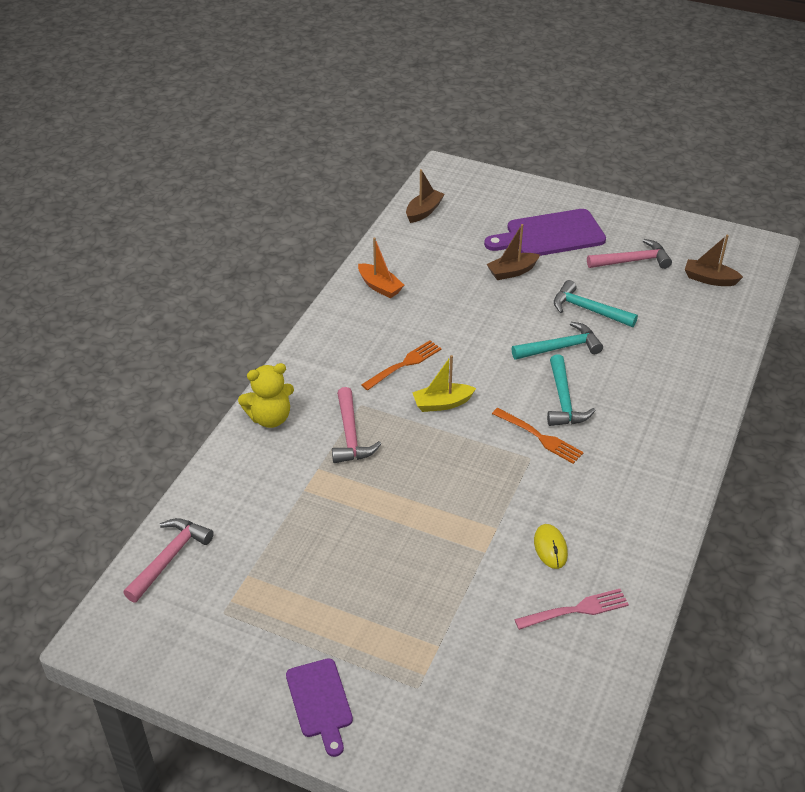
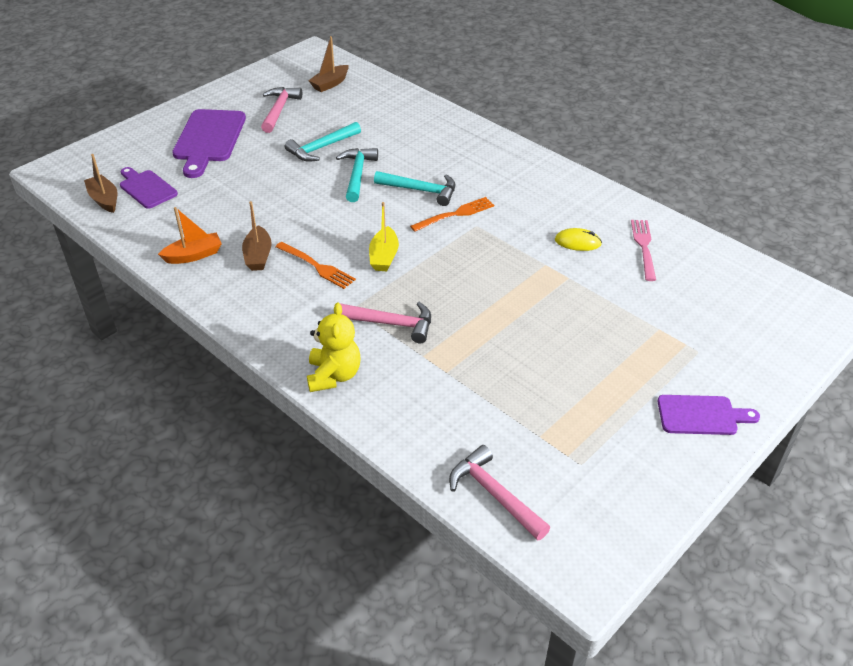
camera: 70 degrees left, 0 degrees up
(404, 364) = (317, 266): orange fork -> orange fork turned 150 degrees clockwise
(453, 227) = (146, 188): none -> purple cutting board
(512, 272) = (240, 172): brown boat -> brown boat (258, 256)

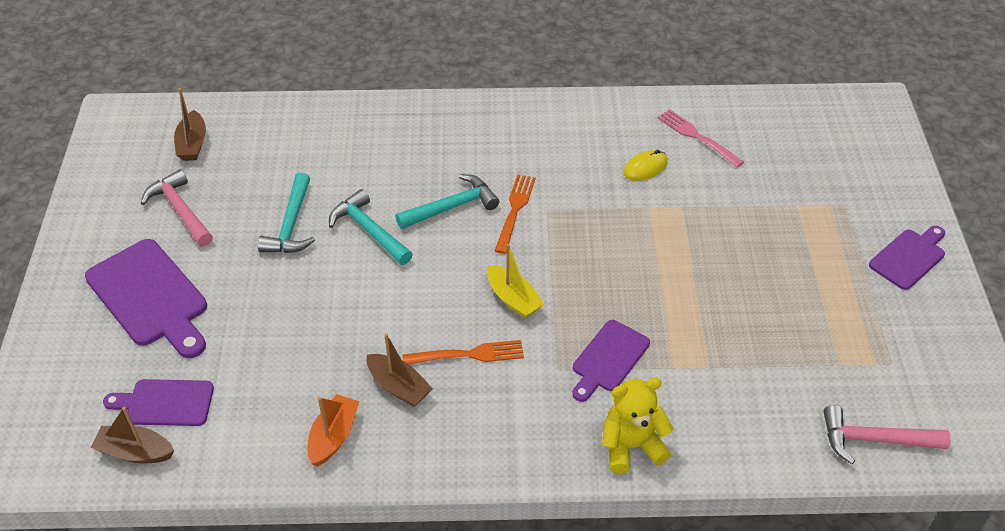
camera: 45 degrees left, 5 degrees up
(334, 375) = (631, 446): yellow teddy bear -> yellow teddy bear turned 60 degrees counterclockwise
(391, 323) = (608, 359): pink hammer -> purple cutting board

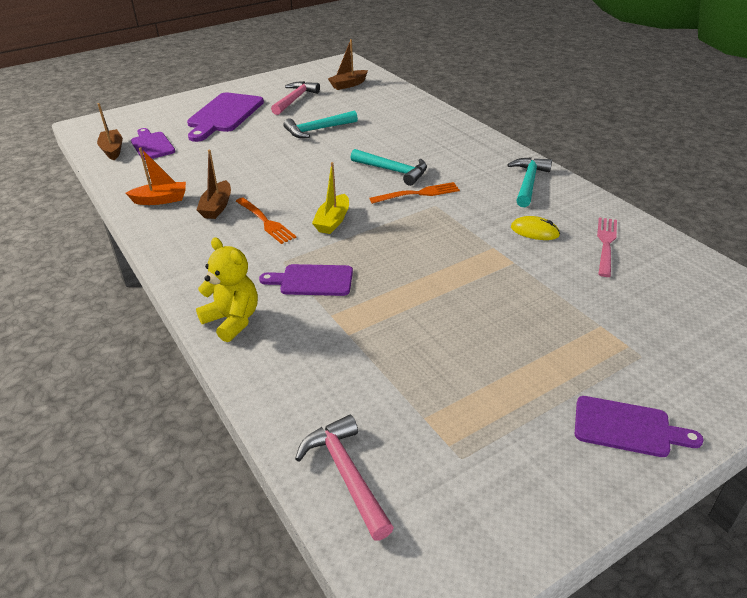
camera: 60 degrees right, 10 degrees down
(369, 230) = (339, 152): turquoise hammer -> turquoise hammer (528, 182)

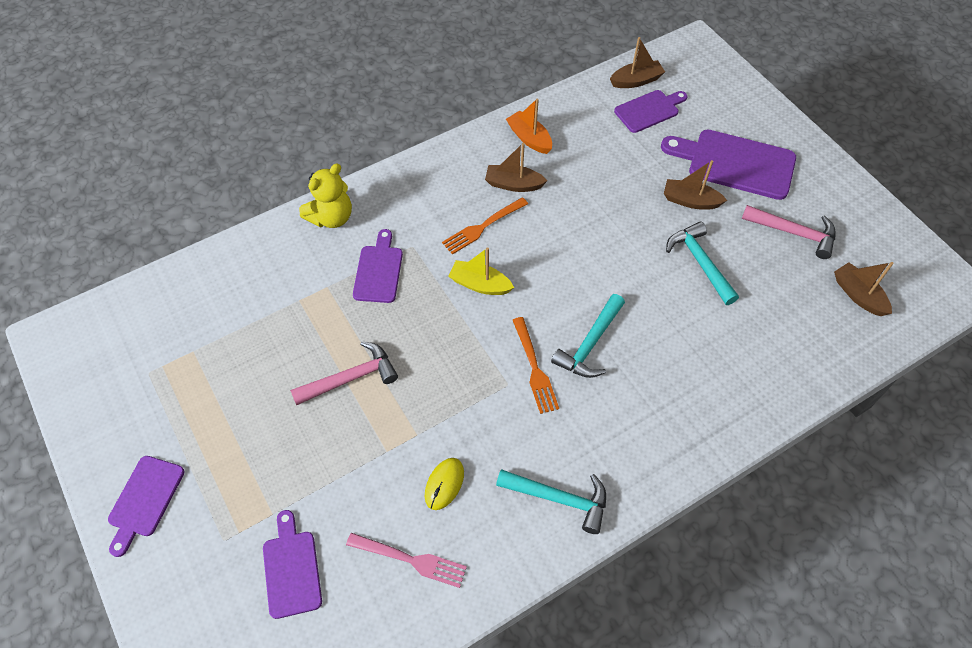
camera: 90 degrees right, 20 degrees up
(161, 200) = (529, 138): orange boat -> orange boat turned 150 degrees clockwise
(257, 131) = (690, 201): none -> brown boat
(346, 474) = (154, 300): pink hammer -> pink hammer (351, 378)
(646, 307) = (291, 569): none -> purple cutting board

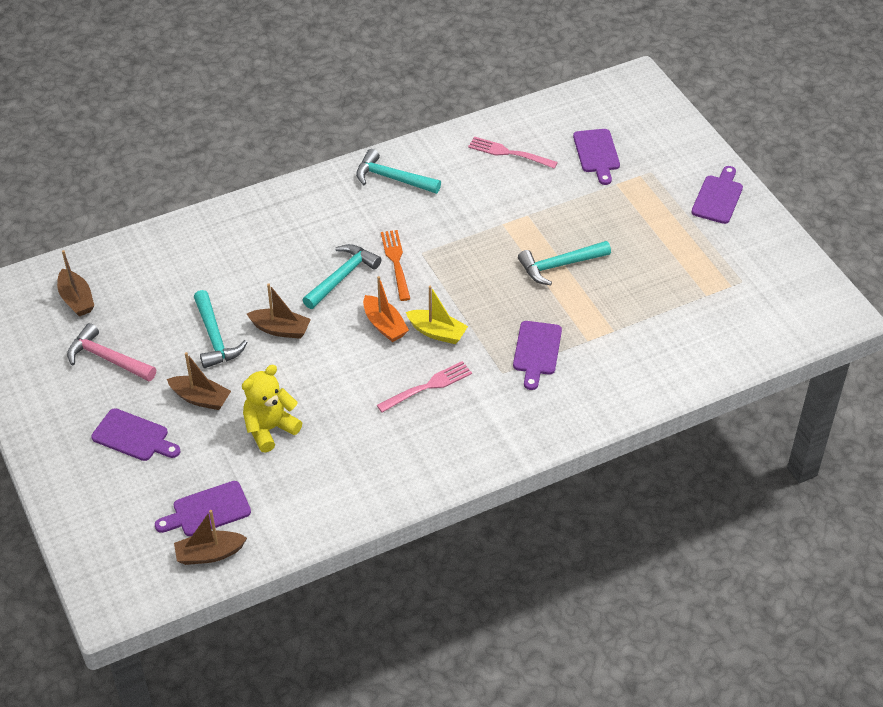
camera: 175 degrees left, 10 degrees down
(331, 217) = (588, 407): yellow teddy bear -> yellow teddy bear (270, 429)
(351, 378) = (559, 266): pink hammer -> turquoise hammer
(444, 484) = (481, 192): yellow mouse -> none
(482, 227) = (428, 386): orange fork -> pink fork
(513, 184) = (388, 430): brown boat -> brown boat (280, 329)
(529, 138) = (360, 483): orange boat -> orange boat (384, 325)
(735, 163) = (133, 436): purple cutting board -> purple cutting board, size x0.61

